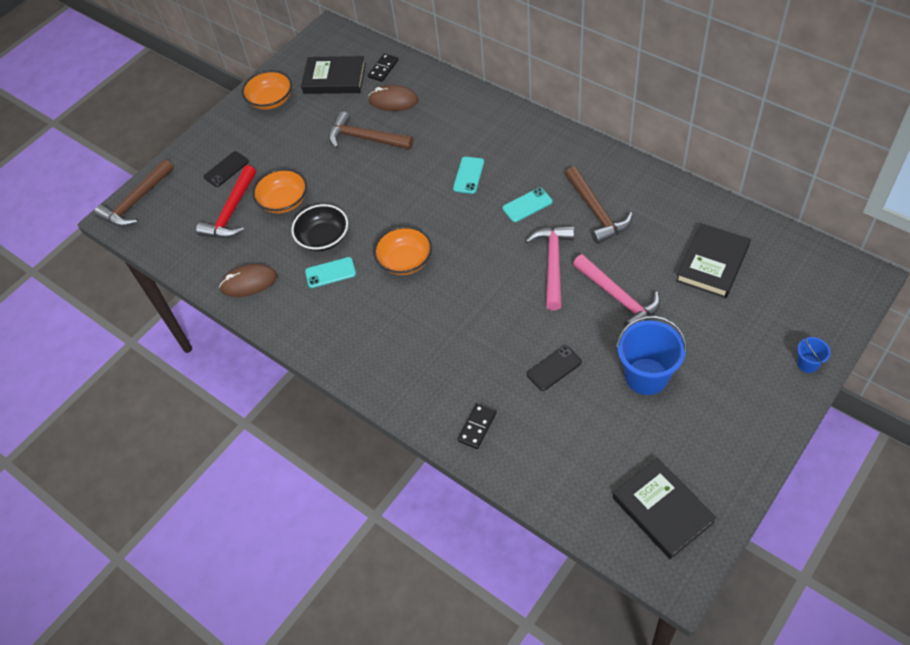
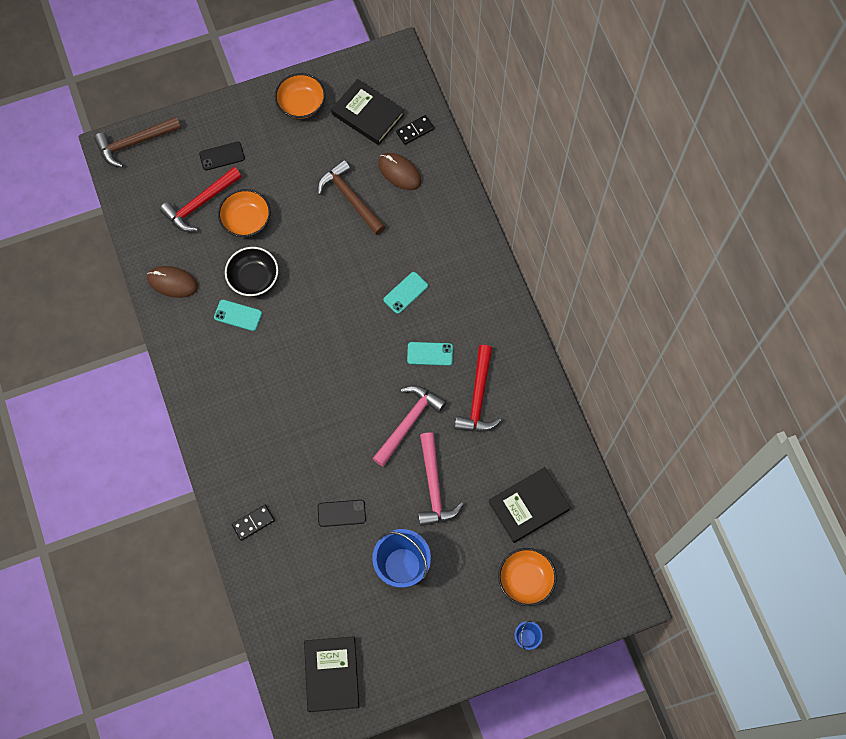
camera: 25 degrees right, 15 degrees up
(405, 261) = (300, 342): orange bowl -> orange bowl (525, 579)
(596, 212) = (478, 397): brown hammer -> red hammer

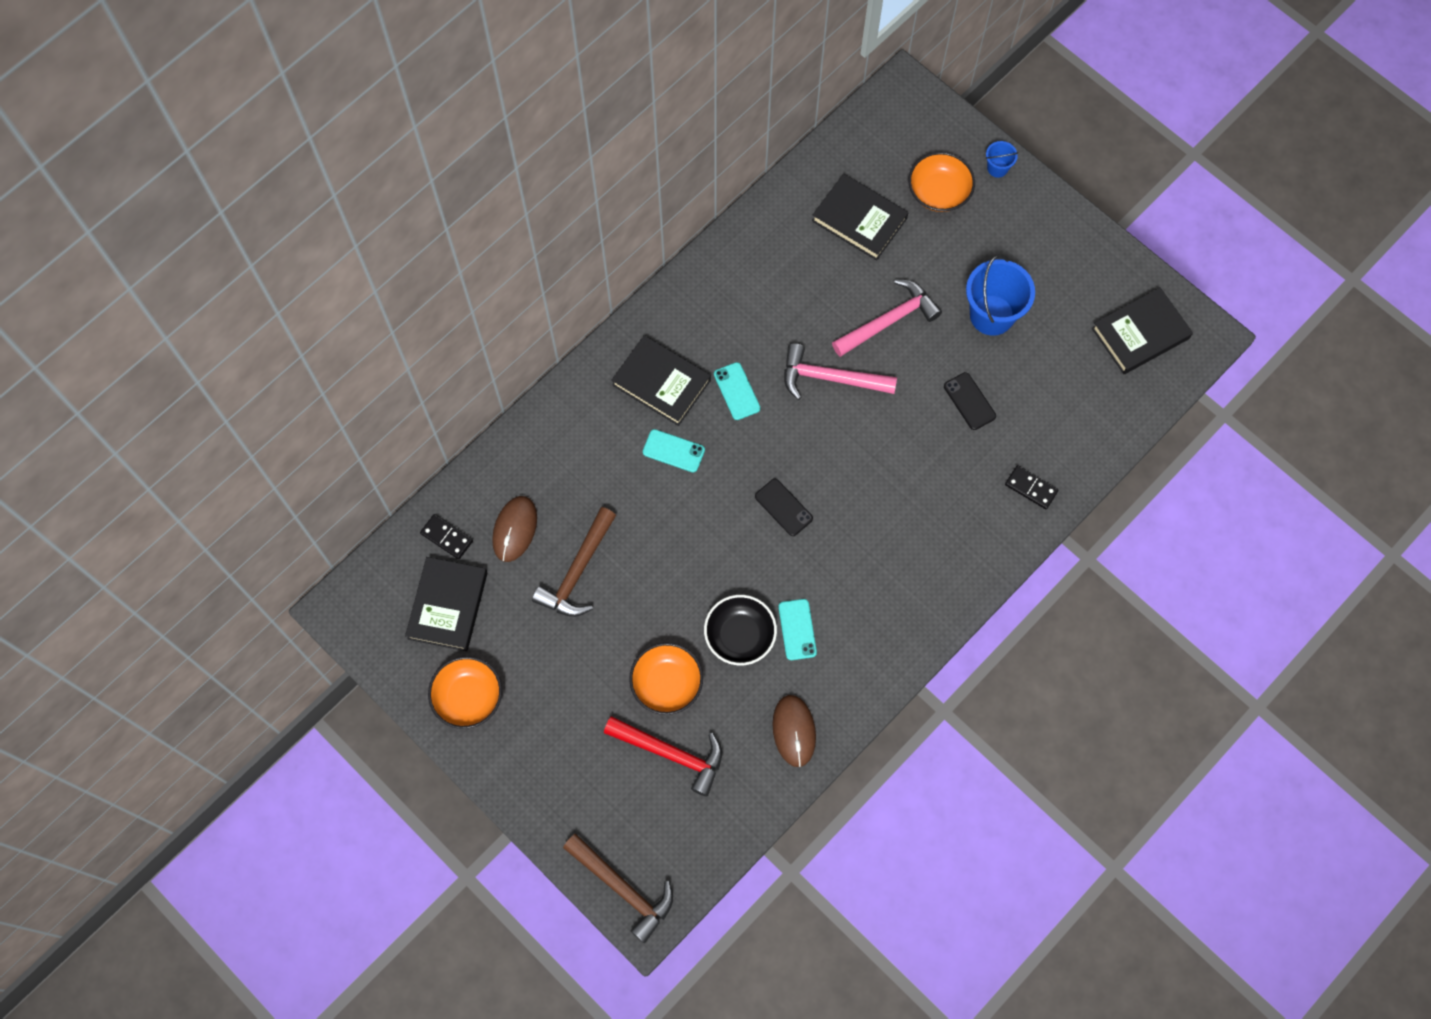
camera: 115 degrees left, 0 degrees up
(222, 156) = (590, 761): black phone -> black phone (783, 507)
(461, 306) = (661, 382): none -> black book
(478, 397) = (763, 318): red hammer -> none

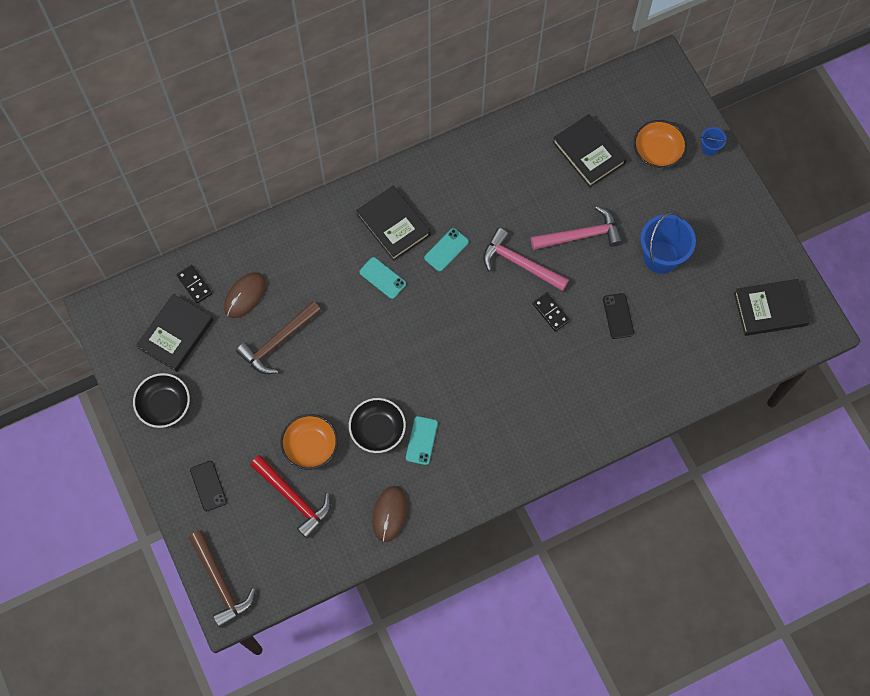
camera: 20 degrees right, 0 degrees up
(468, 697) = (164, 405): orange bowl -> black bowl
(736, 391) = (446, 250): turquoise phone -> turquoise phone turned 45 degrees clockwise
(783, 507) = (447, 347): black phone -> black phone (208, 486)
(1031, 488) = (639, 397): black domino -> black domino (550, 312)

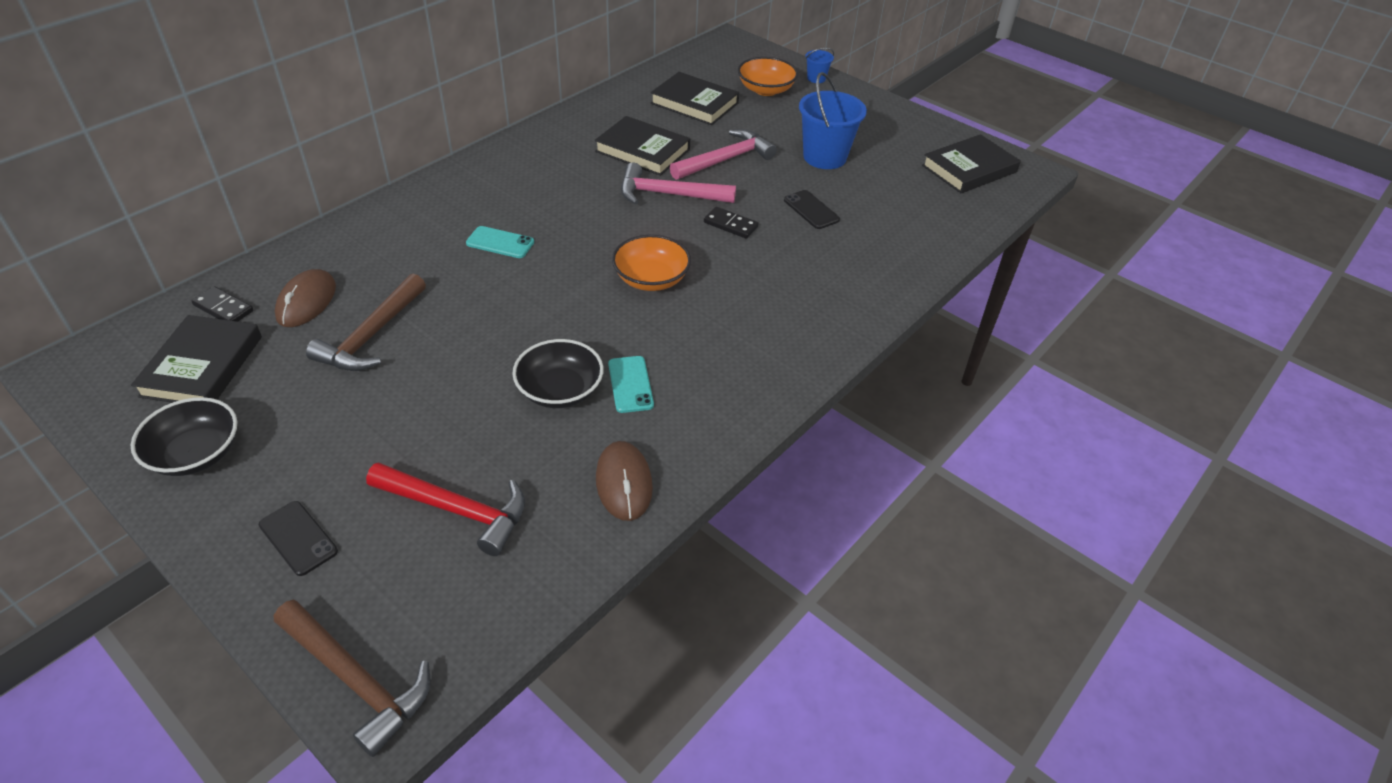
camera: 25 degrees left, 25 degrees down
(310, 446) = (462, 437): orange bowl -> orange bowl (651, 279)
(393, 225) = (494, 196): black book -> black book (642, 150)
(446, 250) = (572, 202): turquoise phone -> none

